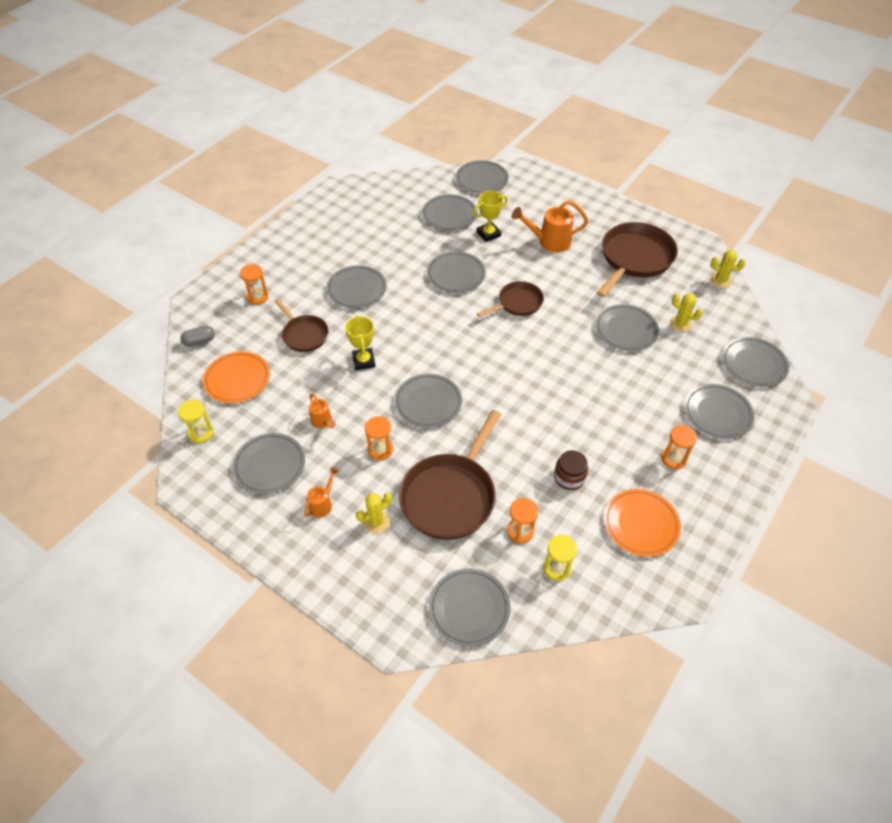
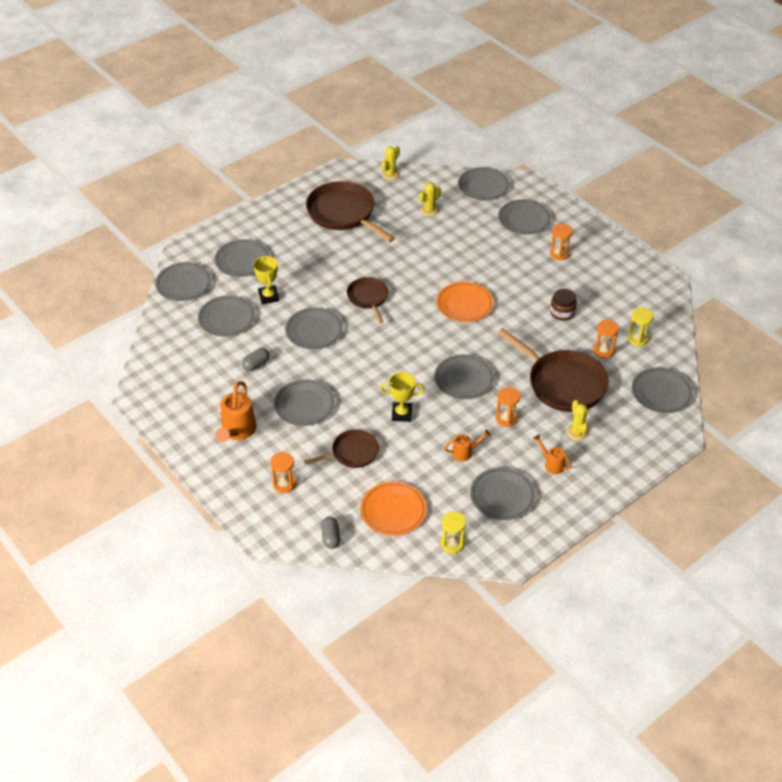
camera: 75 degrees left, 5 degrees down
(397, 246) = (256, 364): none -> grey capsule
(549, 242) = (298, 259): orange watering can -> orange watering can (237, 431)
(626, 330) = (424, 242): grey plate -> grey plate (242, 260)
(641, 524) = (610, 286): orange plate -> orange plate (464, 304)

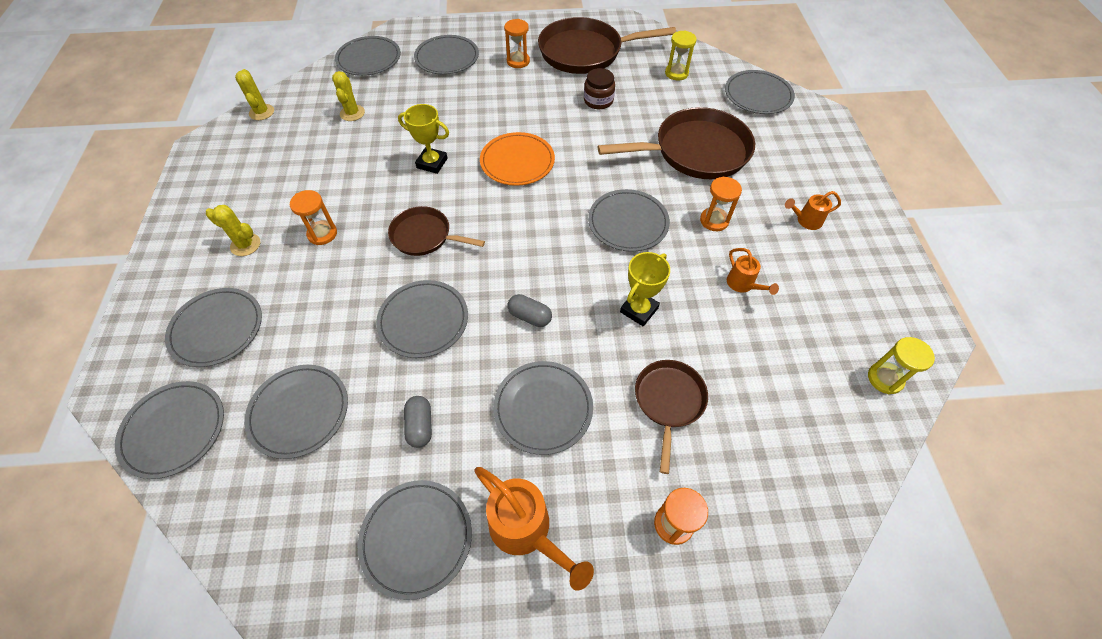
camera: 55 degrees left, 10 degrees up
(268, 297) = (314, 337): yellow trophy -> yellow trophy (432, 163)
(330, 537) = (810, 519): grey capsule -> grey capsule (530, 316)
(343, 214) = (268, 182): brown pan -> brown pan (585, 52)
(393, 510) = (797, 412): orange plate -> none
(465, 453) = (742, 285): orange watering can -> orange watering can turned 135 degrees clockwise
(502, 495) = (830, 287): grey plate -> grey plate (416, 538)
(577, 432) = (772, 178): yellow cactus -> yellow cactus (245, 245)
(603, 350) = (673, 102): orange hourglass -> orange hourglass (322, 234)

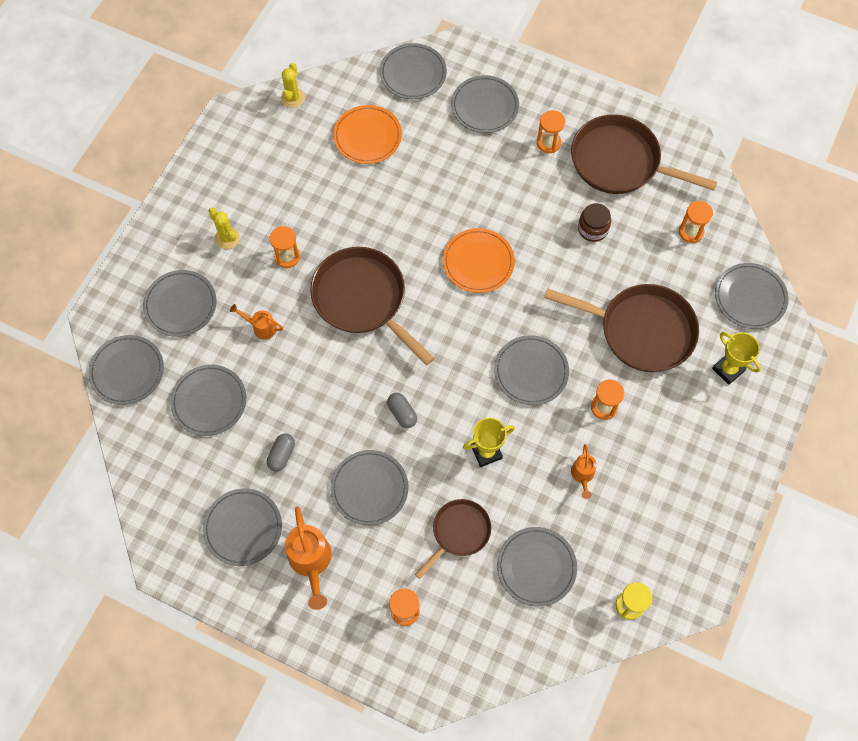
camera: 30 degrees right, 10 degrees up
(352, 113) = (367, 136): yellow cactus -> orange plate
(423, 320) = (324, 375): grey plate -> grey plate (536, 567)
(425, 236) = (363, 299): brown pan -> brown pan, size x1.75
(432, 163) = (406, 228): yellow trophy -> yellow trophy (728, 369)
(676, 73) = (691, 232): yellow hourglass -> orange hourglass
(806, 221) = (682, 448): orange watering can -> orange watering can (261, 327)

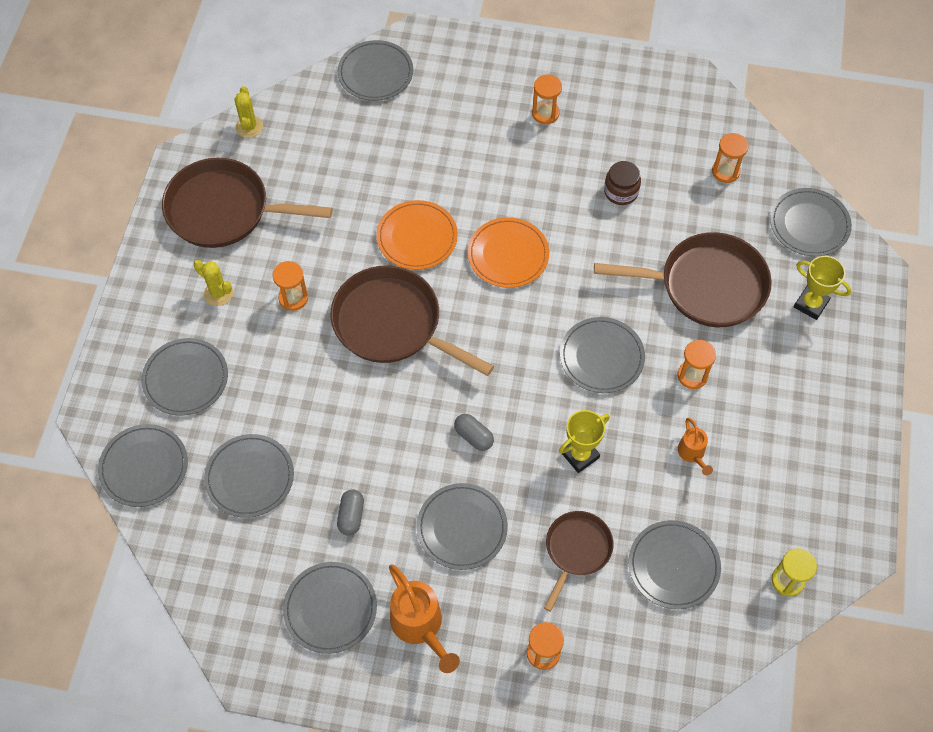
camera: 15 degrees left, 5 degrees down
(261, 327) = (286, 381): orange watering can -> none
(367, 136) = (345, 149): orange plate -> orange plate (417, 237)
(485, 106) = (464, 90): grey plate -> none
(620, 162) = (628, 116): brown pan -> brown pan (224, 210)

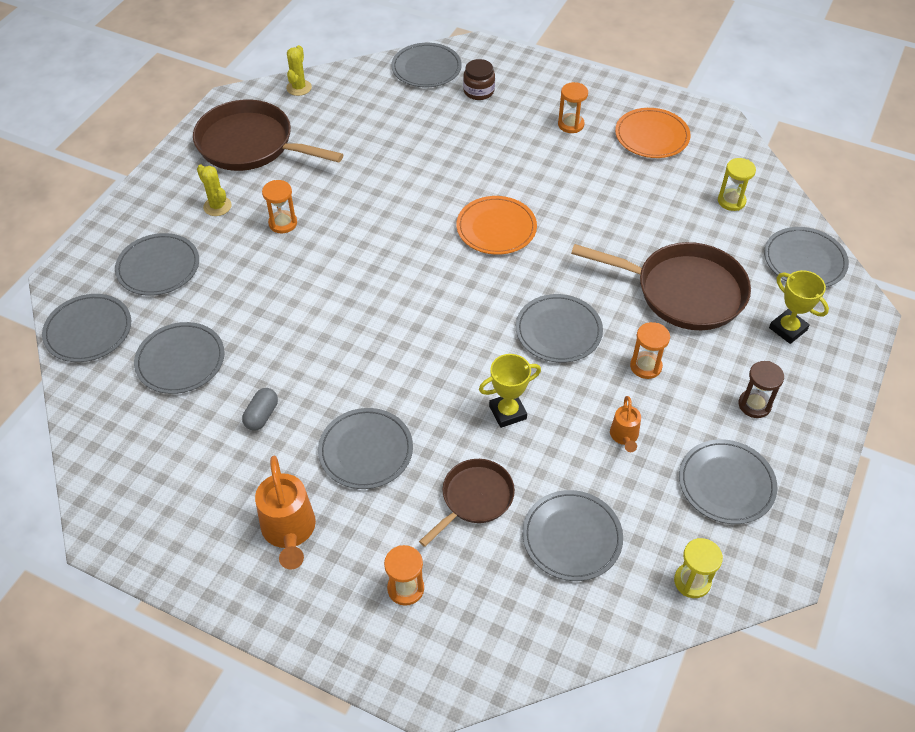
camera: 15 degrees right, 10 degrees down
(330, 608) = (207, 493): grey plate -> grey plate (726, 484)
(392, 324) = (366, 262): brown pan -> none
(417, 237) = (415, 198): orange plate -> orange plate (652, 136)
(473, 436) = (407, 372): grey capsule -> none
(621, 192) = (622, 198): brown jar -> brown jar (478, 91)
(725, 171) = (731, 201): orange hourglass -> yellow hourglass
(799, 392) = (754, 405): none -> brown hourglass

